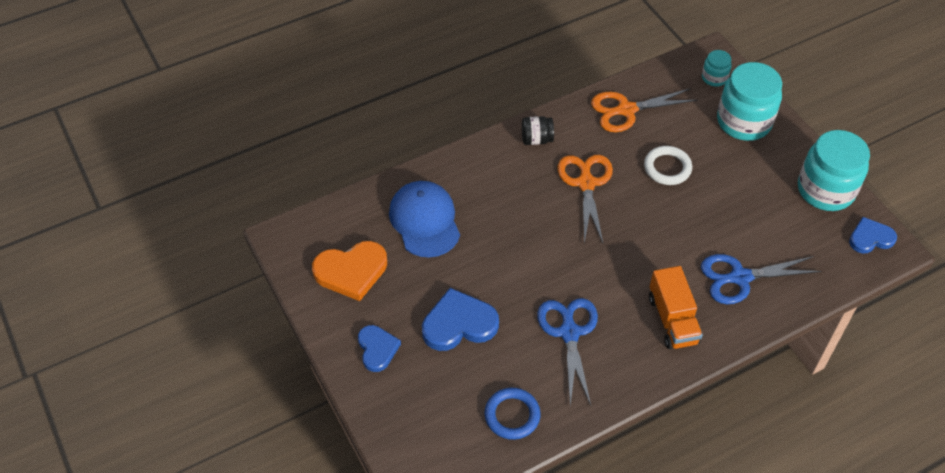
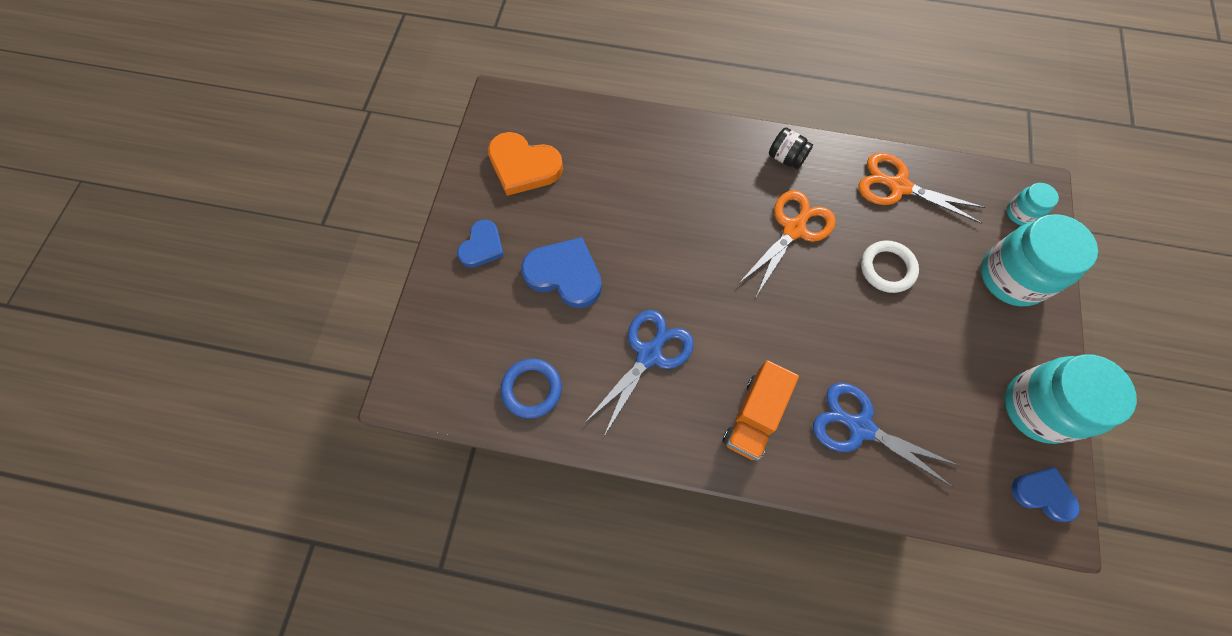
camera: 40 degrees right, 15 degrees up
(425, 221) = (621, 164): blue cap -> none

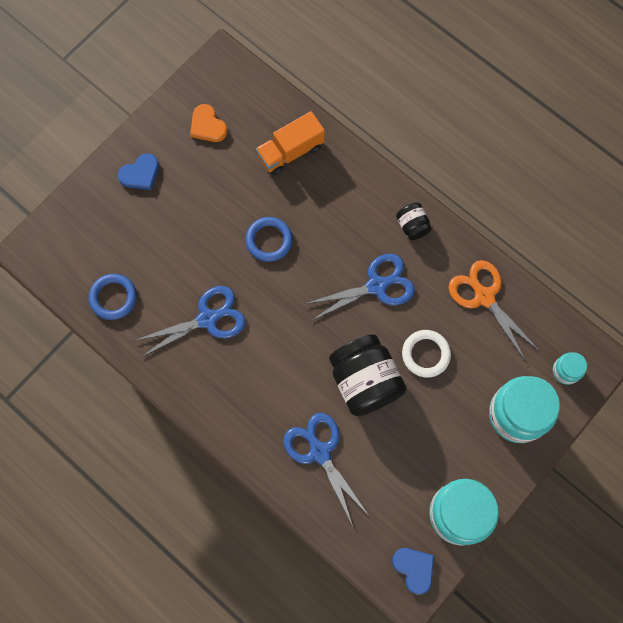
camera: 30 degrees right, 5 degrees up
(523, 166) = (207, 126): orange heart -> orange heart, size x0.64
(565, 274) = (186, 227): blue heart -> none
(659, 242) = (269, 240): none -> blue ring
(754, 416) = (252, 402): orange truck -> orange truck (290, 152)
(794, 228) = (377, 285): orange scissors -> blue scissors
(850, 328) = (365, 381): none -> black jar

